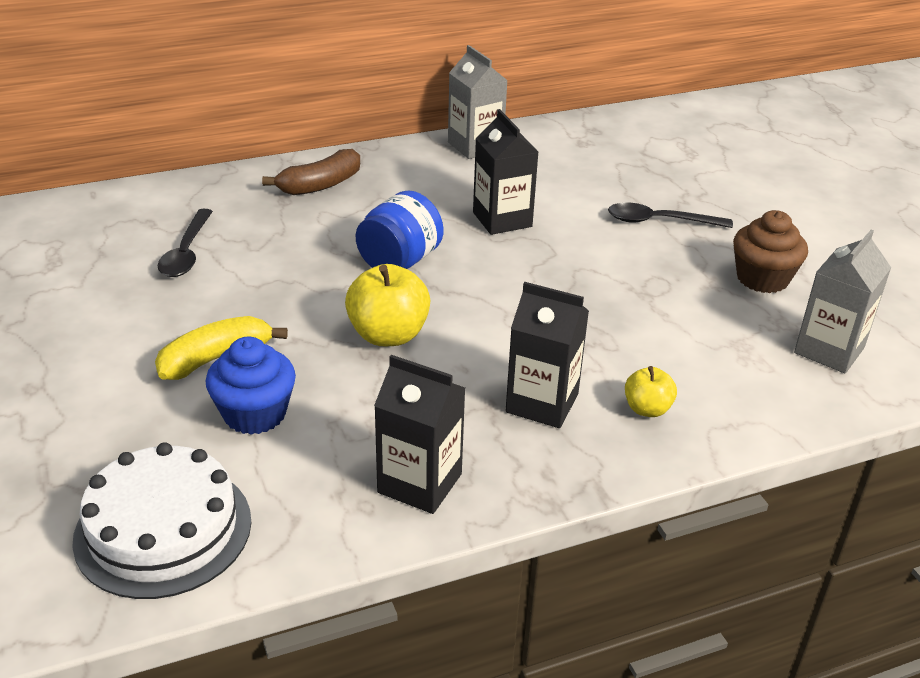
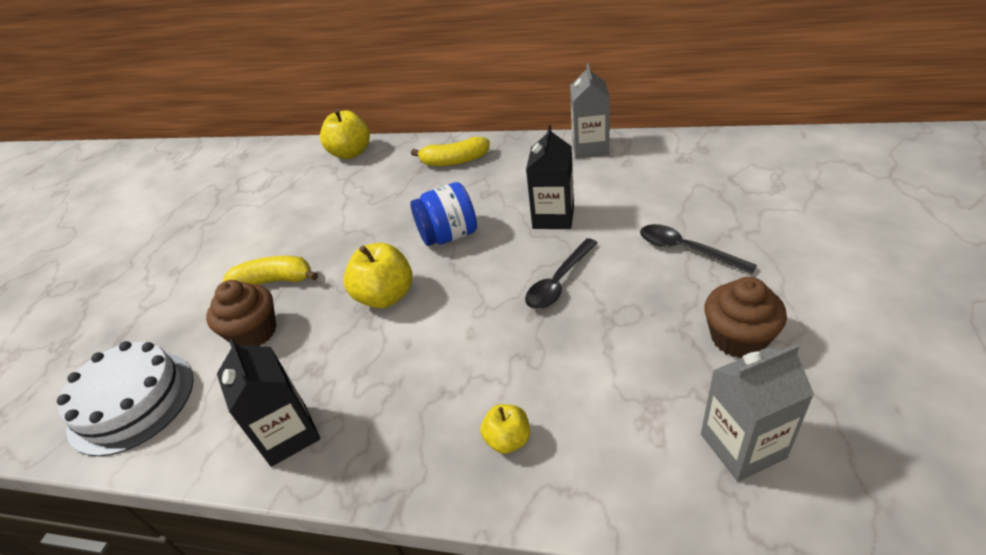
camera: 40 degrees right, 5 degrees up
(153, 199) = (351, 153): none -> yellow apple
(186, 252) = (332, 196): black spoon -> black spoon (559, 282)
(255, 414) = (254, 332): blue cupcake -> brown cupcake
(320, 185) = (454, 161): brown banana -> yellow banana
(542, 403) = (432, 398): black carton -> none

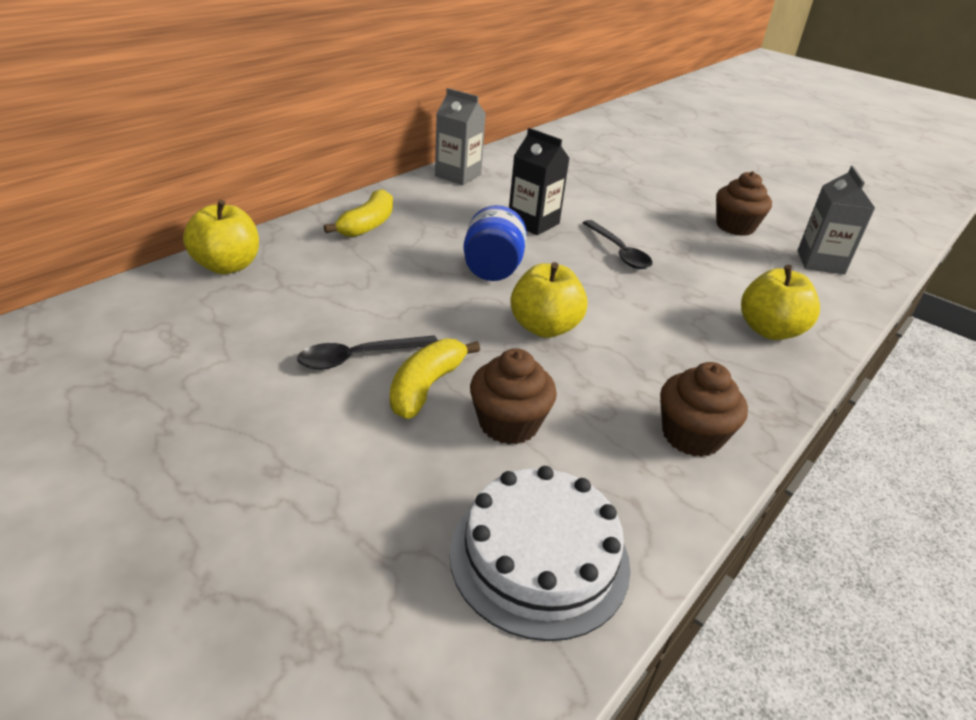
camera: 70 degrees left, 5 degrees down
(288, 434) = (691, 436): black carton -> brown cupcake
(508, 439) = (769, 330): yellow apple -> yellow apple, size x1.76
(686, 250) = (635, 203): black spoon -> black spoon (359, 357)

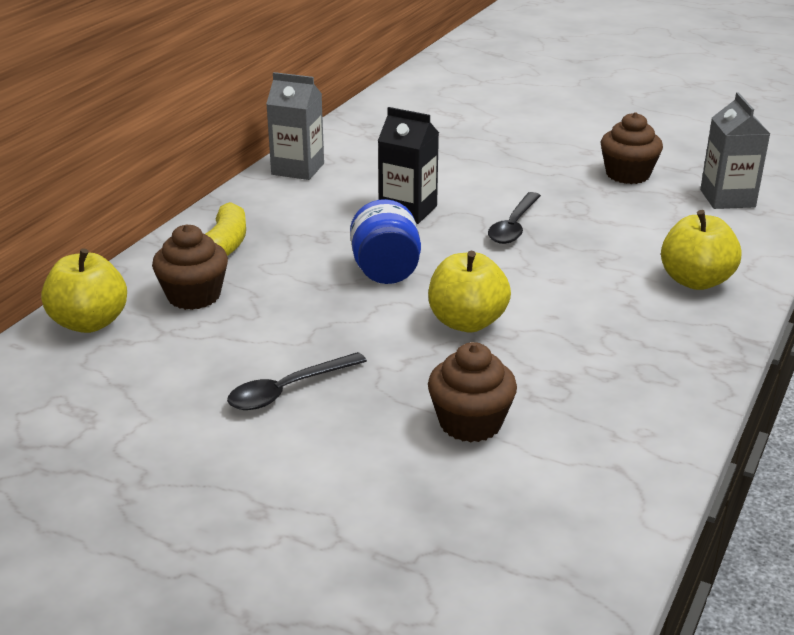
camera: 10 degrees left, 5 degrees down
(426, 387) = (372, 405): yellow banana -> none
(539, 557) = (548, 532): white cake -> none
(619, 252) = (513, 226): black spoon -> black spoon turned 60 degrees clockwise
(691, 436) = (651, 398): brown cupcake -> brown cupcake (194, 296)

